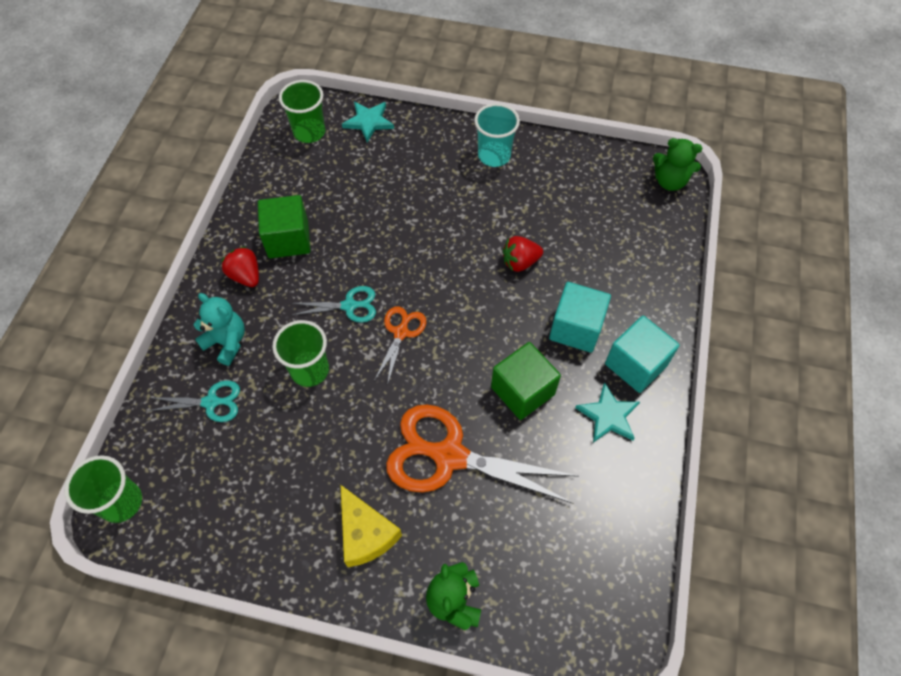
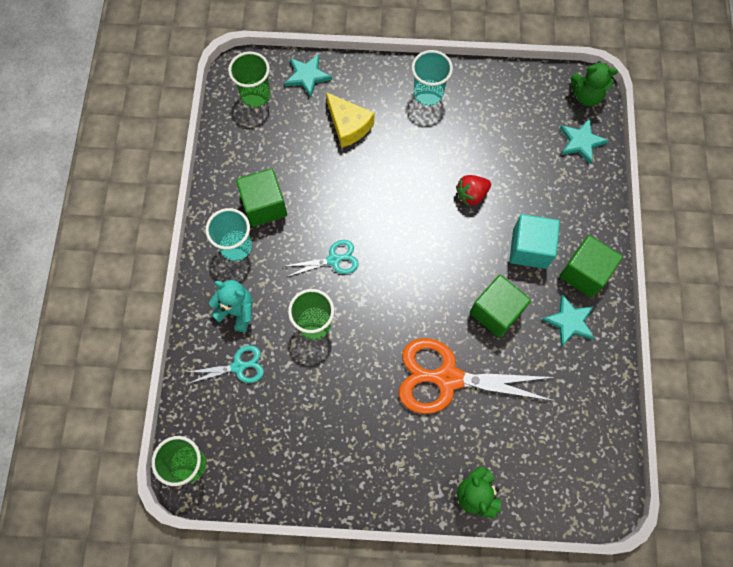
camera: 10 degrees left, 10 degrees up
(246, 276) = (236, 246): red strawberry -> turquoise cup
(365, 533) = (394, 454): yellow cheese -> yellow cheese (348, 125)
(401, 332) = (383, 277): orange scissors -> none
(636, 364) = (584, 273): turquoise cube -> green cube
(655, 226) = (581, 142): none -> turquoise star

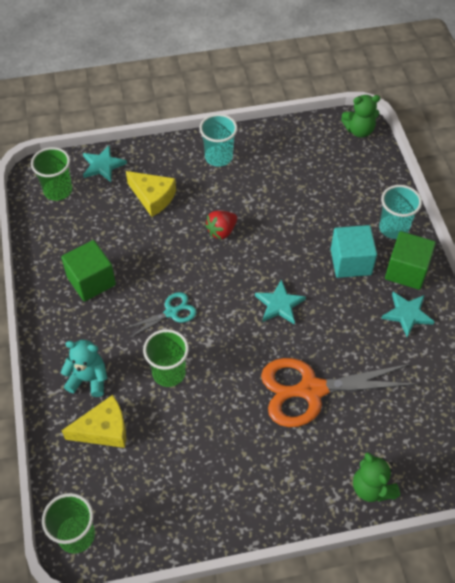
camera: 15 degrees left, 15 degrees down
(236, 246) = (73, 322): turquoise cup -> turquoise cup (393, 228)
(238, 367) = (103, 429): turquoise scissors -> yellow cheese
(471, 195) = (283, 230): red strawberry -> red strawberry (221, 231)
(496, 312) = (337, 322): green cube -> none
(581, 142) = (367, 167): turquoise star -> turquoise star (279, 304)

